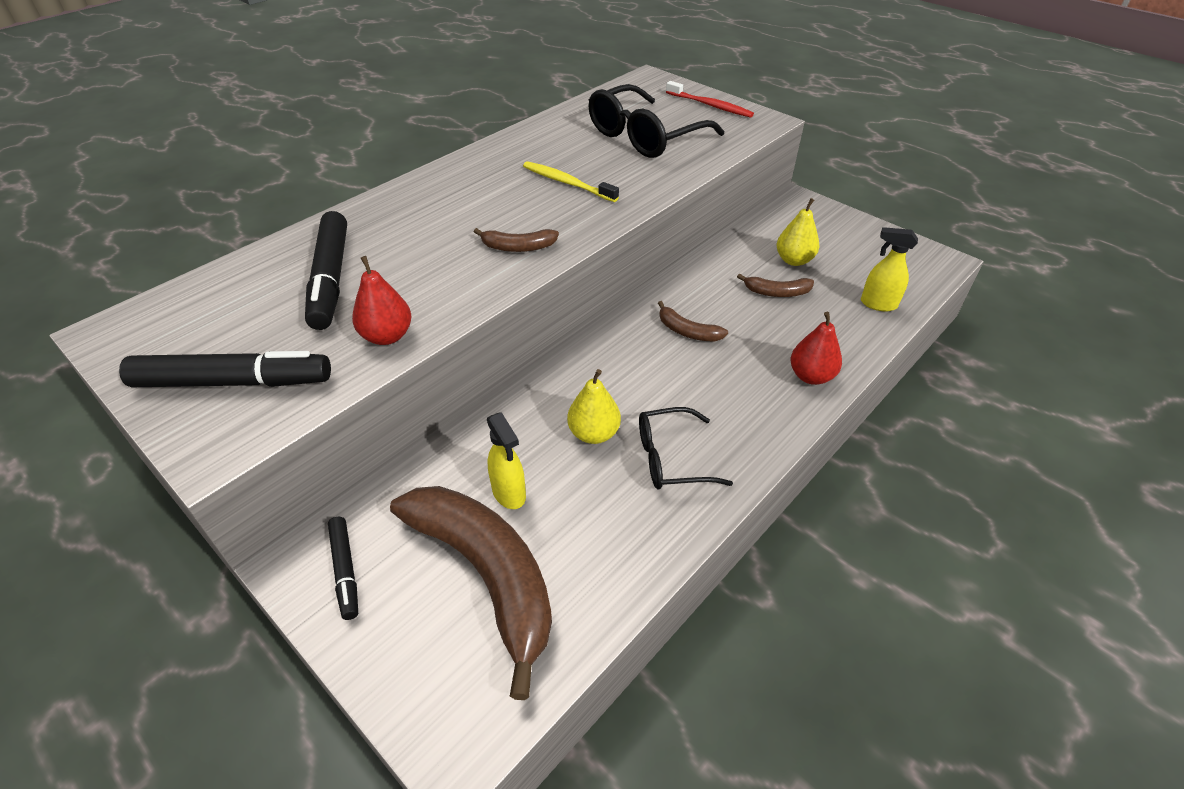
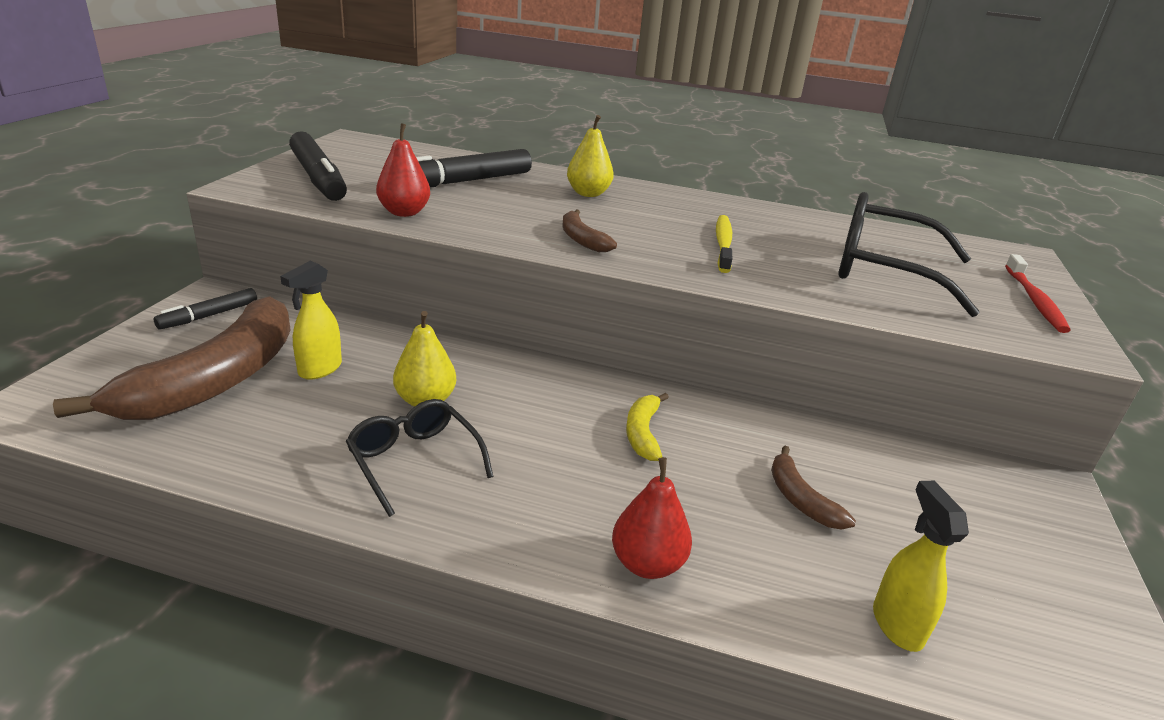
camera: 60 degrees right, 15 degrees down
(687, 331) = (643, 433): brown banana -> yellow banana
(794, 260) = (895, 505): yellow pear -> yellow pear (588, 193)

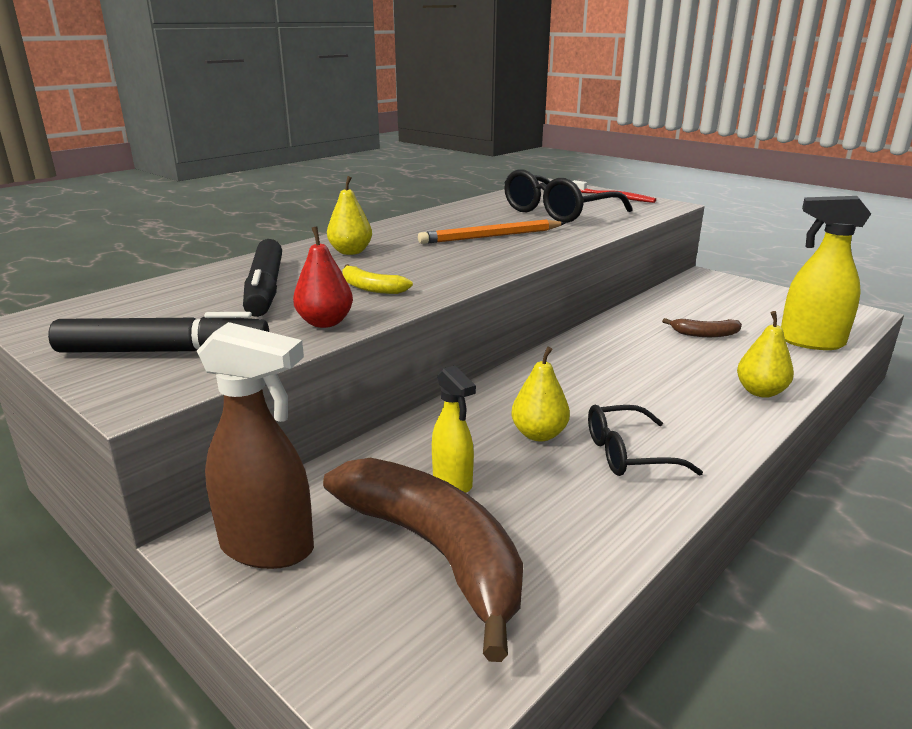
camera: 60 degrees left, 5 degrees down
(209, 316) = (268, 548): black marker -> brown spray bottle
(582, 239) = (450, 271): brown banana -> none
(643, 433) = (621, 360): yellow banana -> yellow banana (371, 288)
(647, 564) = (760, 392): red pear -> yellow pear
(723, 244) = (491, 236): yellow toothbrush -> orange pencil
(896, 624) = (810, 342): yellow spray bottle -> yellow spray bottle, size x1.66

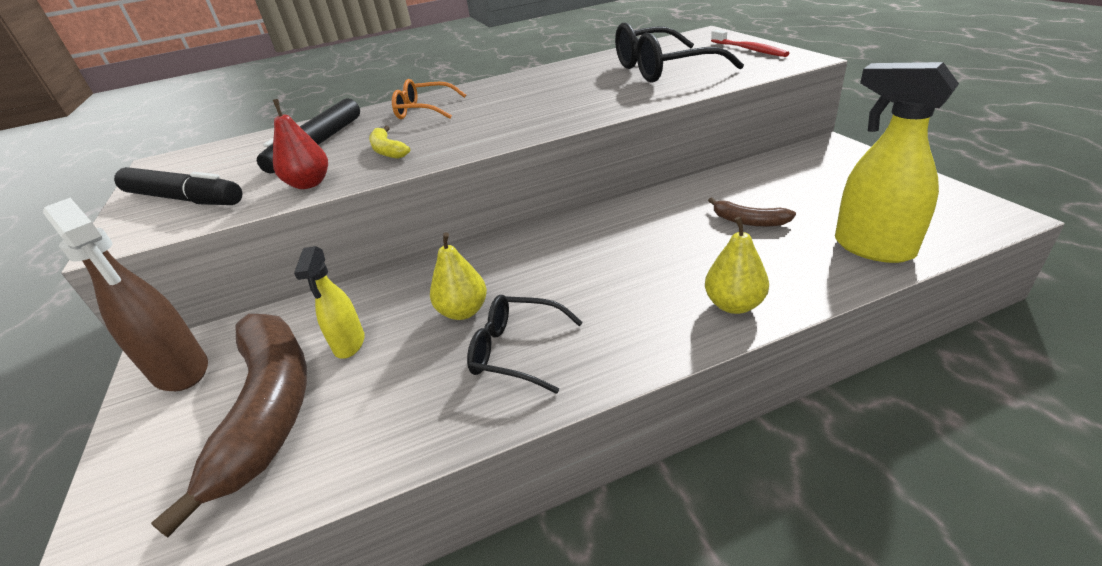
camera: 30 degrees right, 10 degrees up
(350, 252) = (424, 110): yellow pear -> orange glasses
(491, 236) = (559, 97): orange pencil -> none

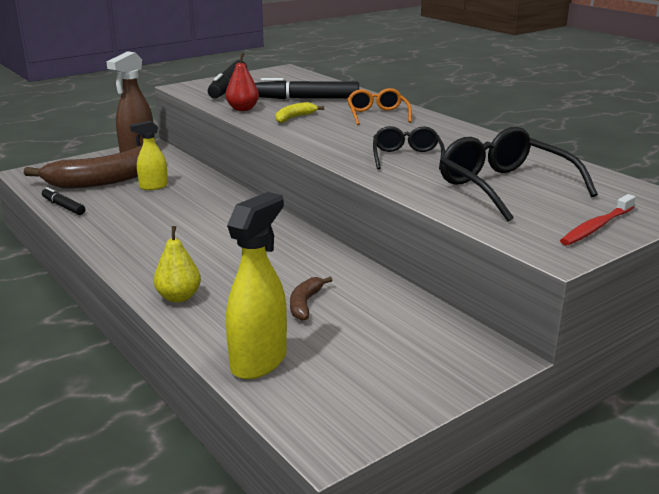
camera: 70 degrees right, 10 degrees down
(355, 463) = (63, 206): none -> black marker
(463, 311) = (181, 210): yellow pear -> none
(516, 351) = (140, 231): black glasses -> black glasses (407, 157)

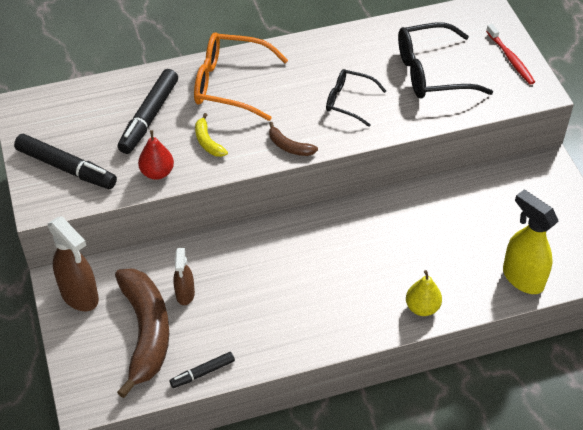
camera: 70 degrees left, 25 degrees up
(153, 186) = (185, 294): yellow spray bottle -> brown spray bottle
(305, 304) = (457, 237): brown banana -> brown banana (289, 146)
(377, 115) = (229, 84): orange glasses -> orange glasses, size x1.66

